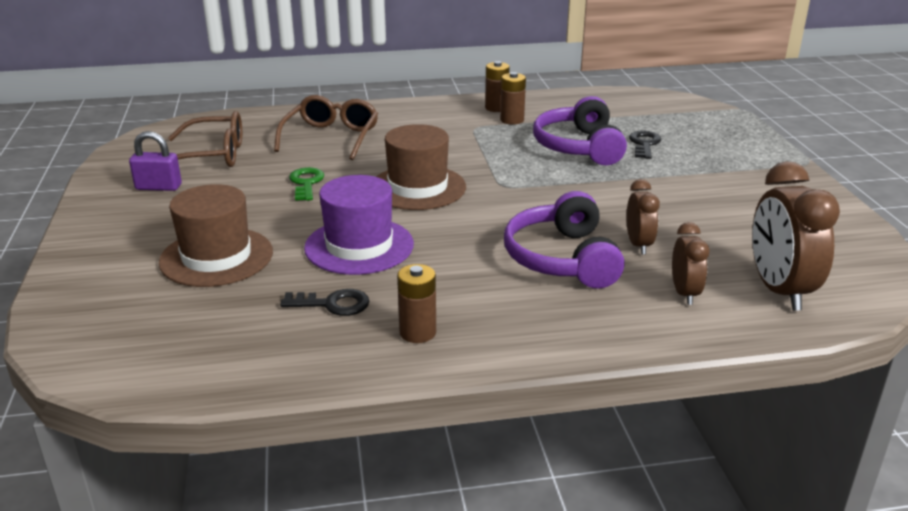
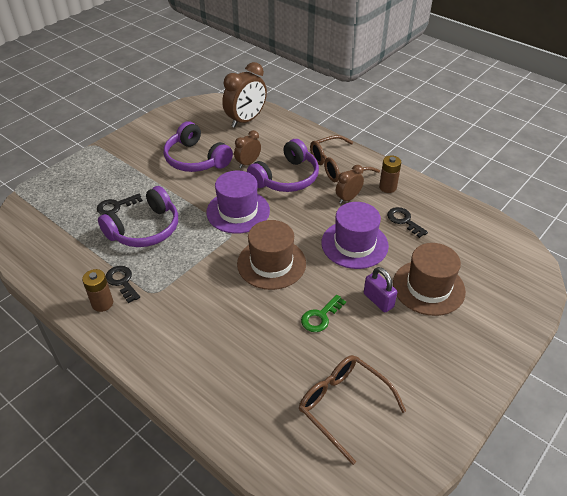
camera: 130 degrees left, 15 degrees up
(158, 187) = (411, 389): purple padlock -> purple padlock (378, 300)
(331, 137) = (244, 360): brown glasses -> brown glasses (337, 166)
(512, 120) = (122, 282): brown battery -> black key
(536, 201) = (238, 211): none -> purple hat
(684, 293) = (275, 139): brown clock -> brown clock (348, 198)
(695, 213) = (196, 159): none -> purple headphones

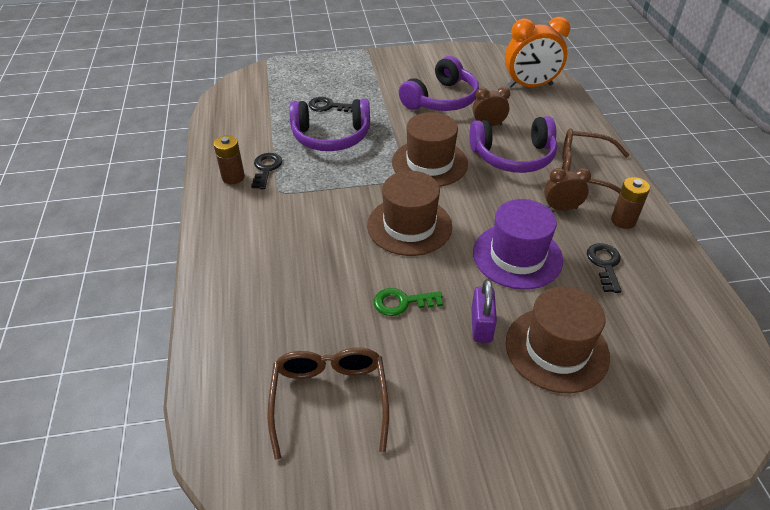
camera: 40 degrees right, 0 degrees up
(196, 159) = (441, 99): purple headphones -> purple headphones turned 135 degrees counterclockwise
(238, 211) = (429, 163): purple hat -> brown hat
(246, 120) = (530, 86): brown clock -> orange clock

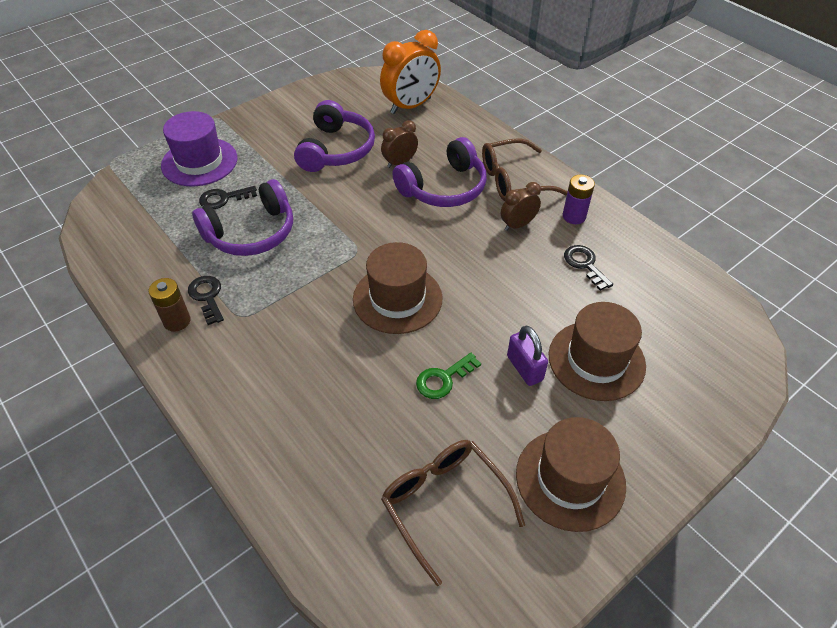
camera: 30 degrees left, 5 degrees up
(429, 163) = (372, 224): brown hat -> brown hat (570, 479)
(517, 256) = (511, 288): purple hat -> purple hat (199, 162)
(623, 220) = (574, 216): brown battery -> purple battery

